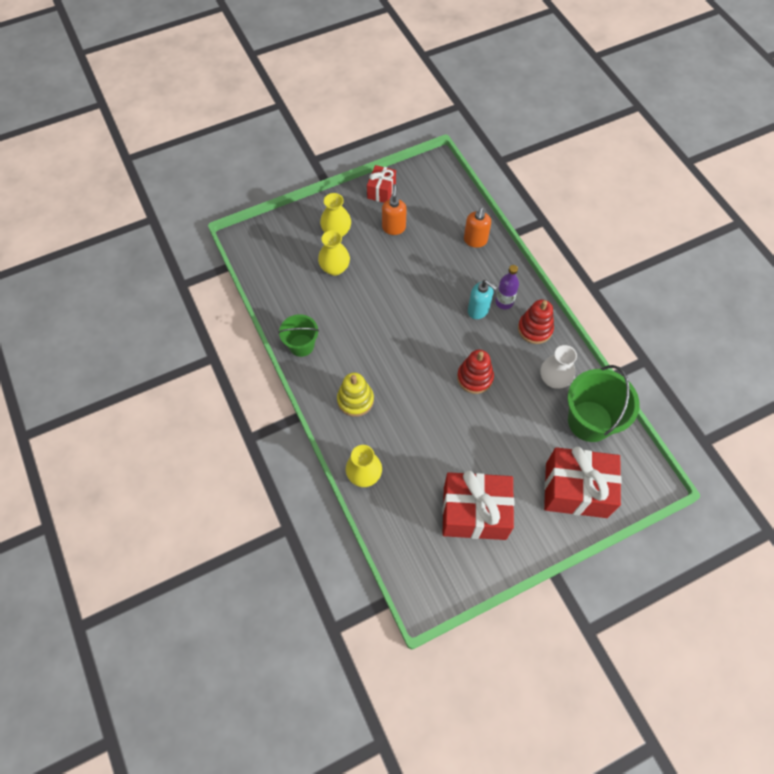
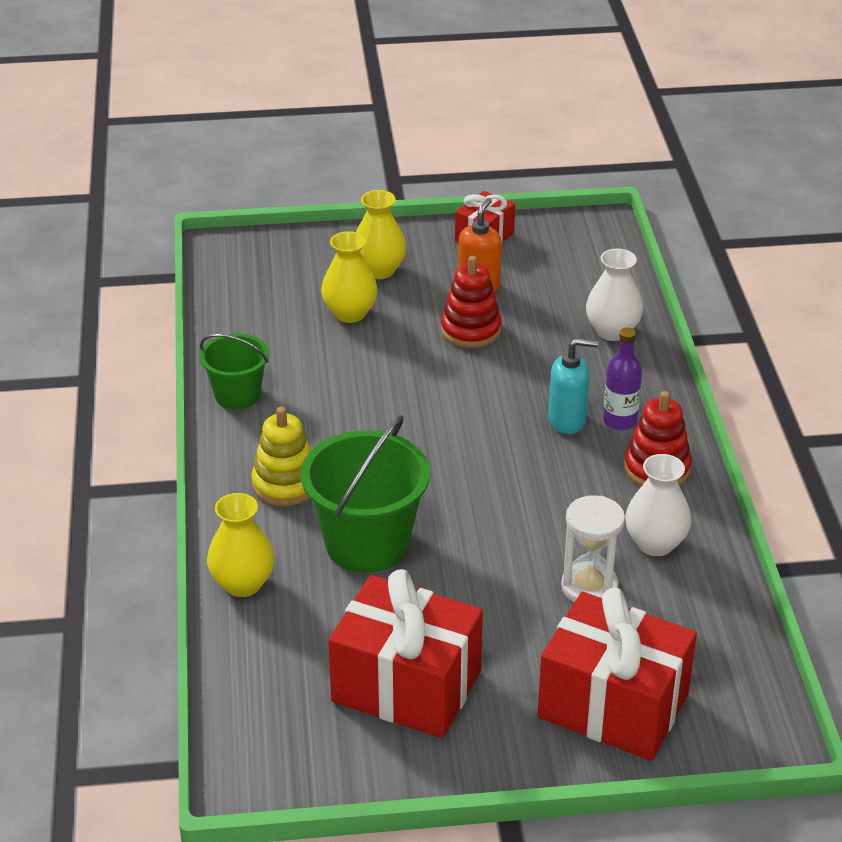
camera: 20 degrees right, 25 degrees down
(474, 378) = (510, 506): red stacking toy -> red stacking toy (471, 330)
(475, 240) = (612, 331): orange soap dispenser -> white vase
(478, 310) = (567, 421): turquoise soap dispenser -> turquoise soap dispenser turned 60 degrees counterclockwise
(534, 418) = (589, 587): none -> white hourglass
(590, 421) = (692, 617): green bucket -> green bucket (367, 543)

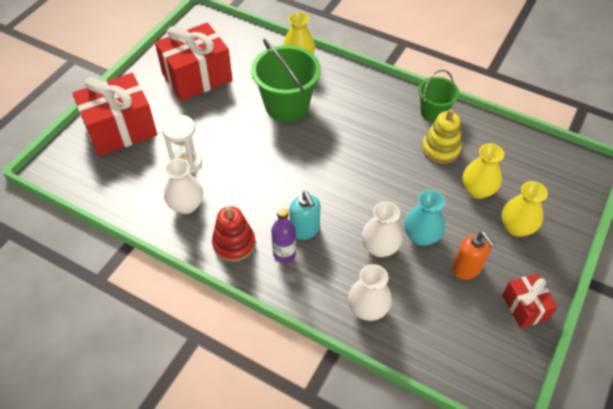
camera: 125 degrees right, 15 degrees up
(285, 484) = (350, 99): yellow stacking toy -> yellow stacking toy (440, 149)
(471, 330) = (421, 236): red stacking toy -> turquoise vase
(523, 354) = (380, 247): none -> white vase
(567, 421) = (305, 230): turquoise soap dispenser -> turquoise soap dispenser turned 60 degrees counterclockwise

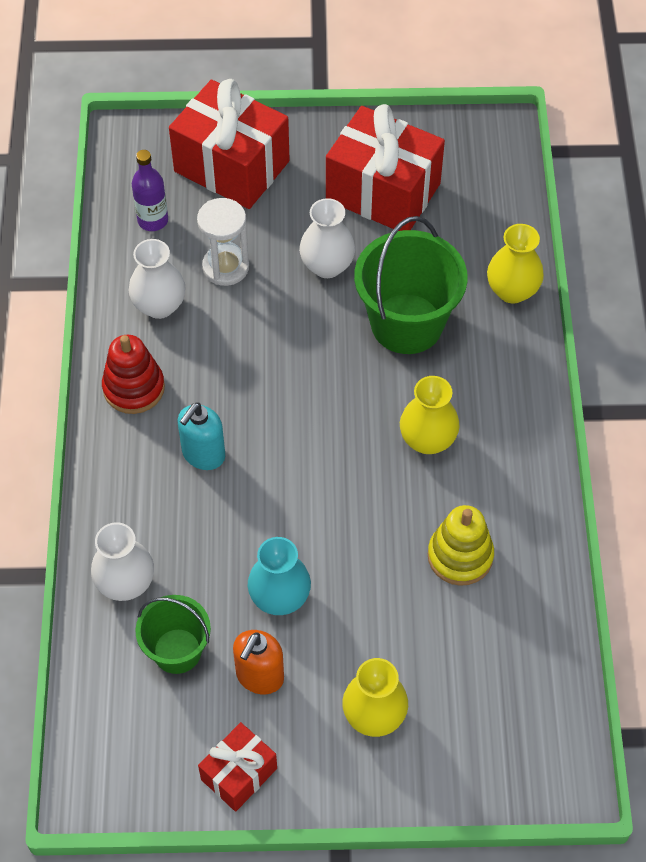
camera: 60 degrees right, 5 degrees up
(284, 254) = (152, 450): purple bottle -> purple bottle (153, 220)
(380, 247) = (229, 555): white vase -> white vase (327, 266)
(433, 112) = (531, 516): green bucket -> green bucket (177, 651)
(477, 190) = (412, 637): yellow vase -> yellow vase (427, 440)

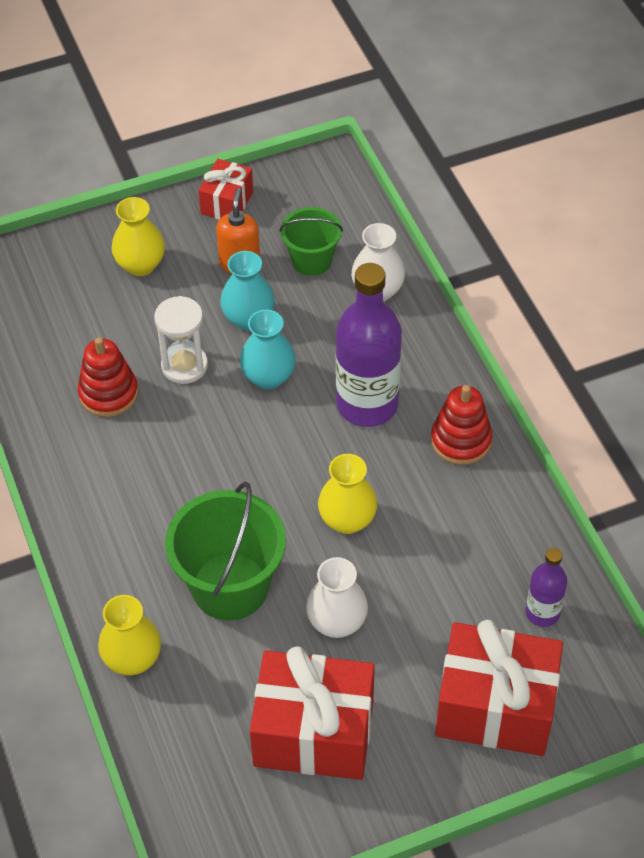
camera: 160 degrees right, 5 degrees down
(159, 305) = (482, 524): white vase -> none
(203, 454) = (367, 404): turquoise soap dispenser -> purple bottle
(225, 267) = (439, 586): white hourglass -> white hourglass (184, 366)
(287, 518) = (268, 377): none -> turquoise vase
(427, 440) = (170, 480): yellow vase -> yellow vase (347, 520)
(460, 556) = (108, 393): yellow stacking toy -> red stacking toy

